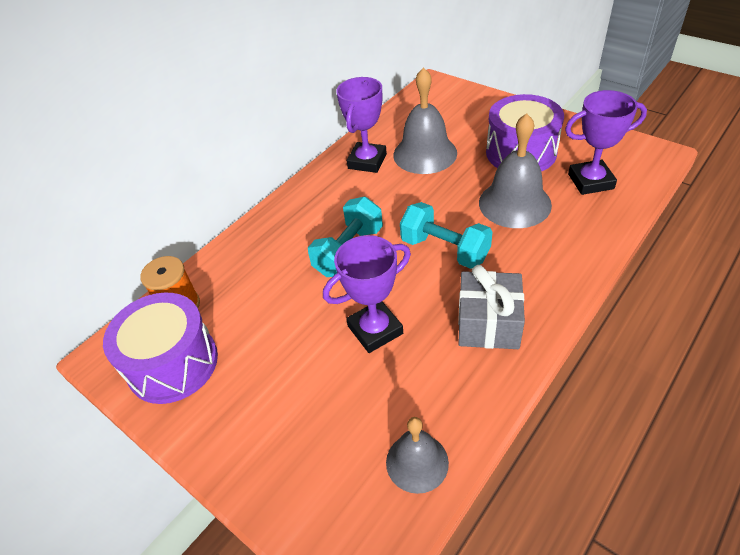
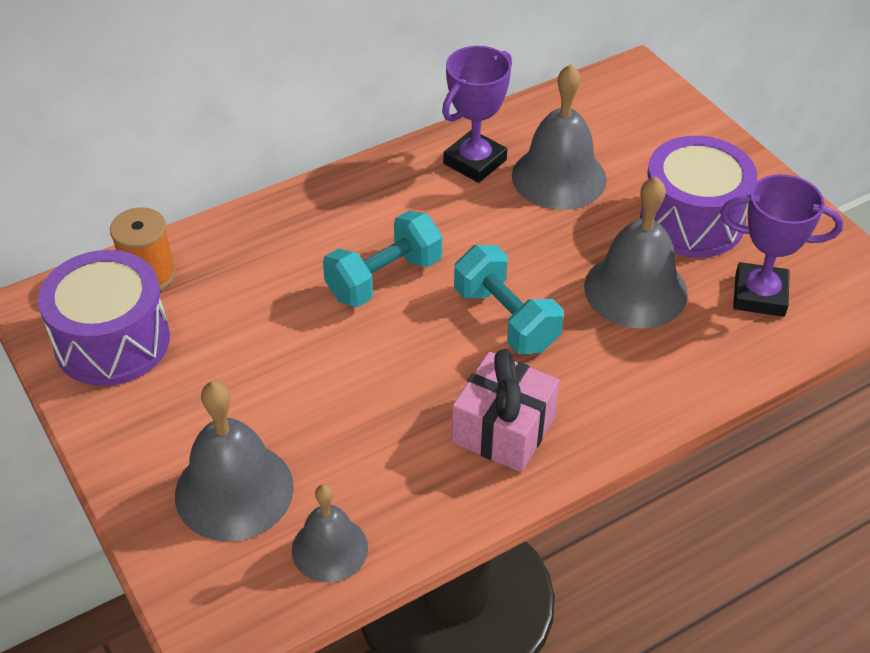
camera: 15 degrees right, 0 degrees up
(320, 444) = (234, 490): none -> grey bell
(375, 330) = (363, 387): purple trophy -> none
(488, 323) = (503, 429): grey gift -> pink gift

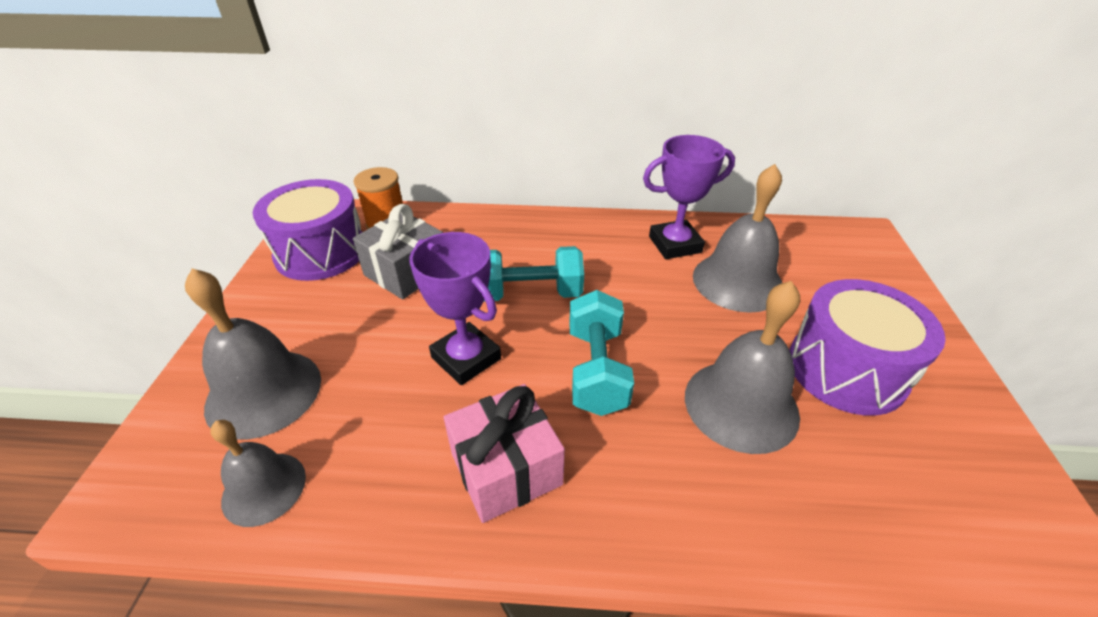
camera: 35 degrees right, 5 degrees down
(236, 317) = (406, 272): none -> grey gift
(759, 295) = (883, 480): purple trophy -> purple trophy (466, 358)

